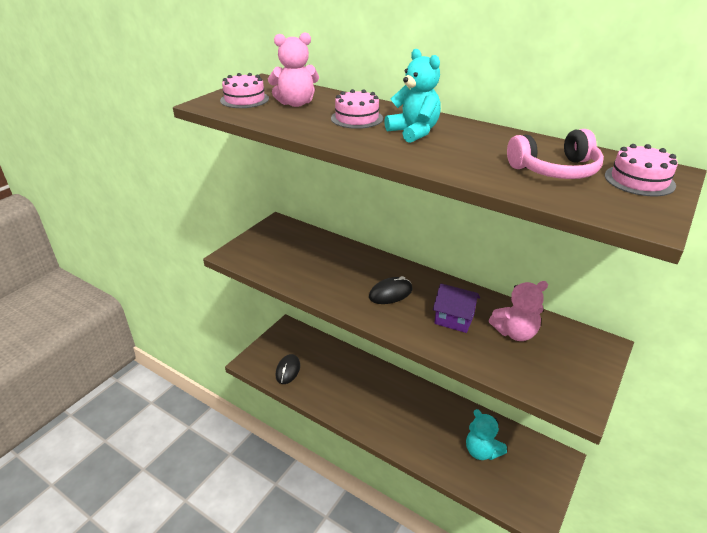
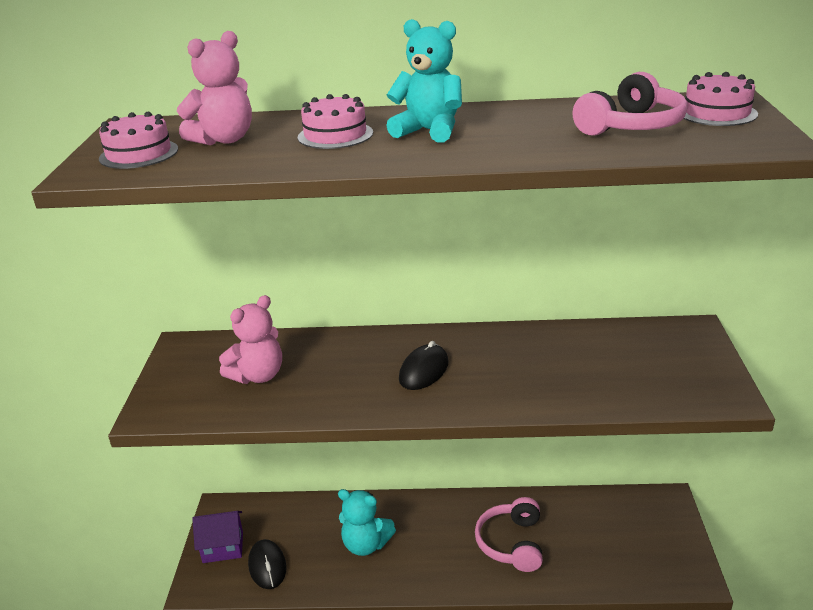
camera: 30 degrees left, 5 degrees down
(431, 430) = (512, 543): none -> pink headphones
(454, 319) = (525, 368): purple house -> purple house (223, 547)
(482, 451) = (585, 537): turquoise teddy bear -> turquoise teddy bear (366, 544)
(515, 333) = (601, 354): pink teddy bear -> pink teddy bear (258, 375)

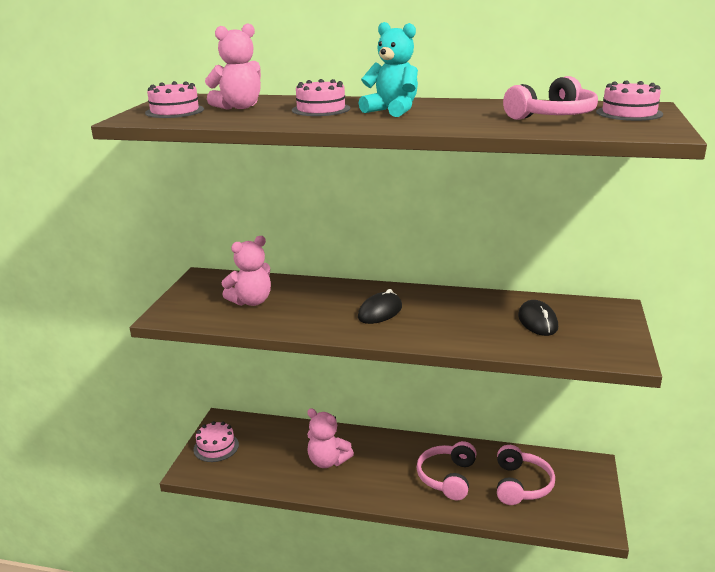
camera: 10 degrees right, 5 degrees down
(223, 547) = (216, 447): purple house -> pink cake
(267, 566) = (246, 465): black mouse -> black mouse (537, 321)
(366, 544) = (328, 461): turquoise teddy bear -> pink teddy bear
(596, 539) = (521, 485): none -> pink headphones

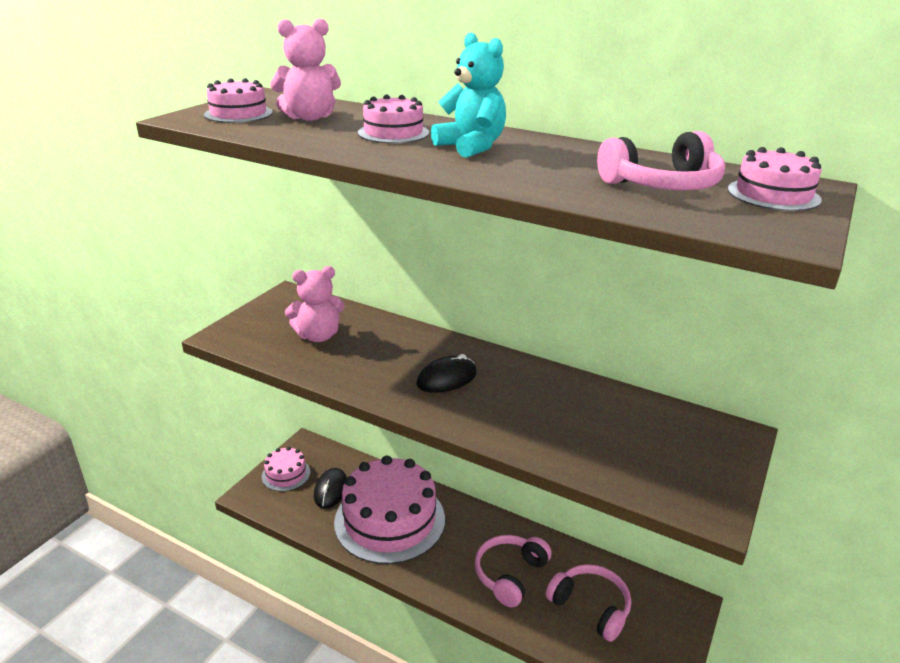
camera: 15 degrees right, 5 degrees up
(328, 461) = (390, 520): pink teddy bear -> pink cake
(521, 485) = (590, 607): pink headphones -> pink headphones turned 75 degrees counterclockwise
(537, 321) = (625, 432): black mouse -> black mouse (331, 490)

